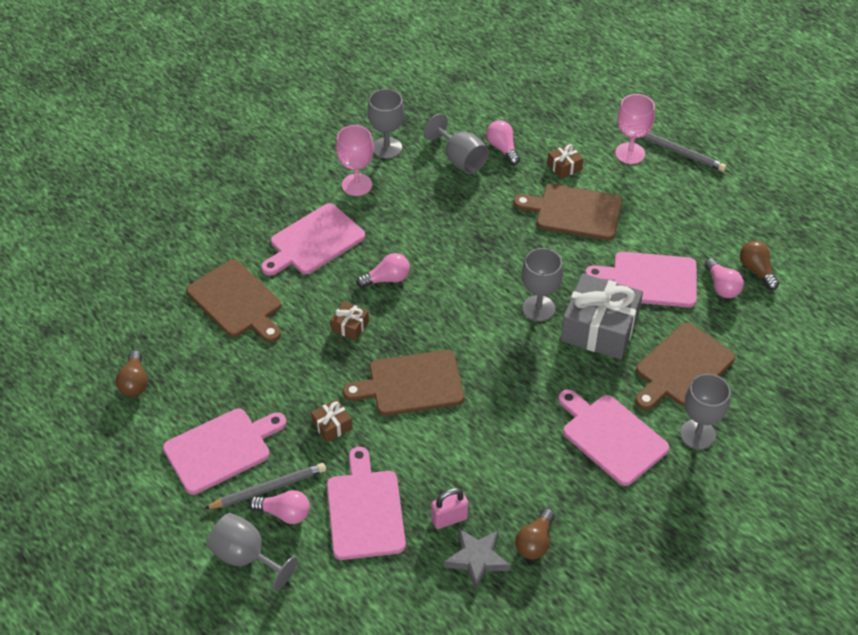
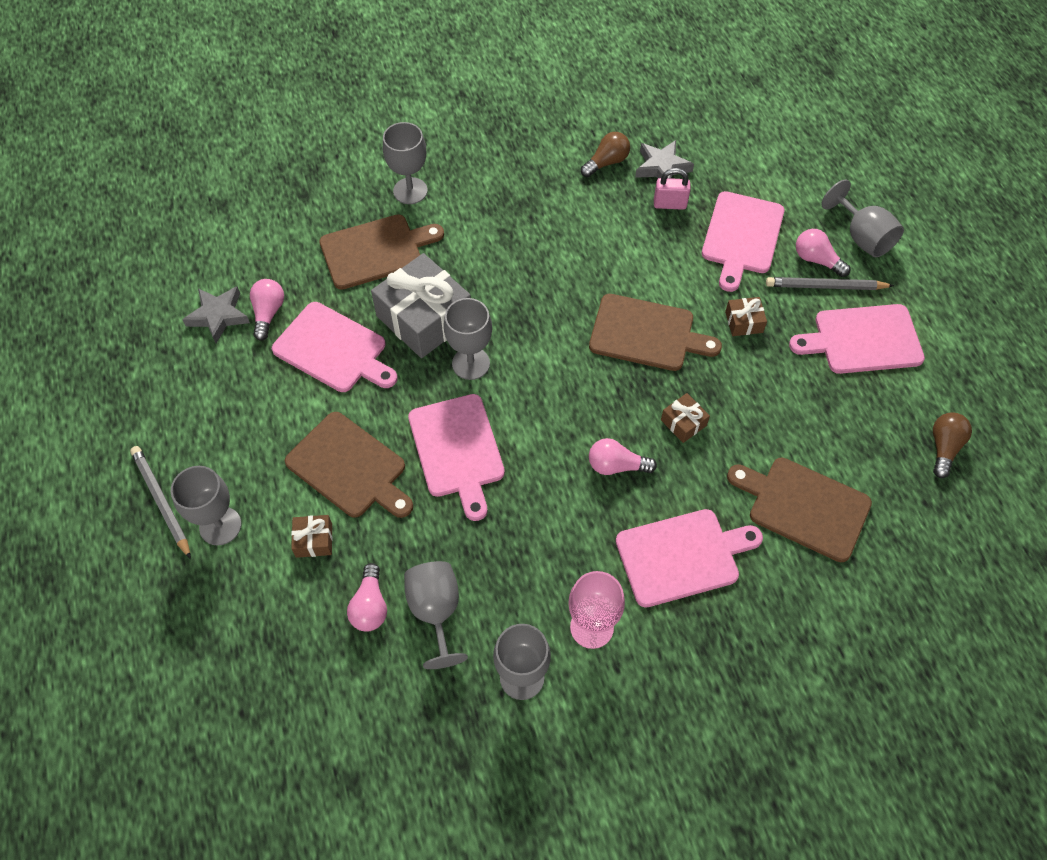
camera: 155 degrees left, 10 degrees up
(236, 301) = (804, 507): brown cutting board -> brown cutting board turned 45 degrees counterclockwise
(611, 437) = (487, 216): pink cutting board -> pink cutting board (457, 450)
(630, 153) = (220, 526): pink goblet -> grey goblet
(756, 270) = (218, 316): brown light bulb -> grey star

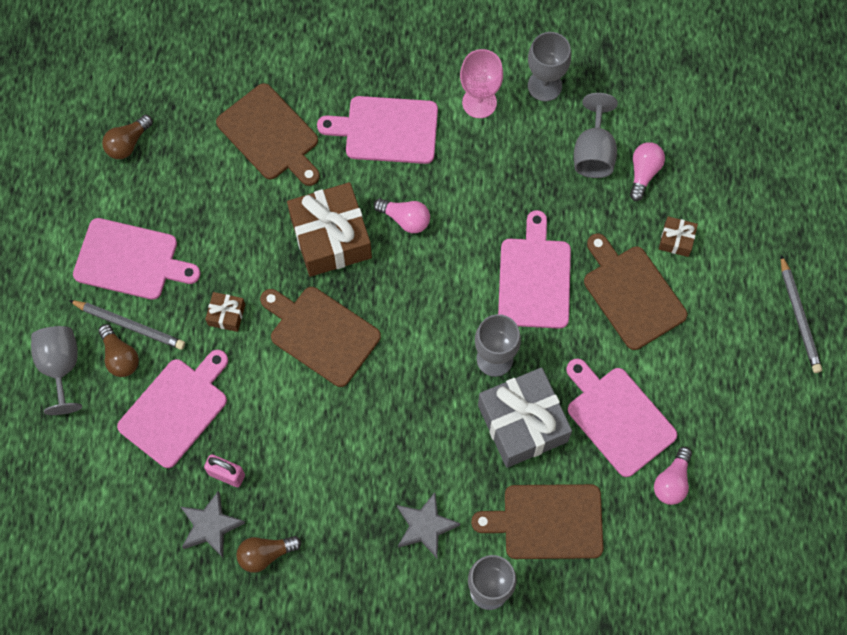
camera: 160 degrees left, 10 degrees up
(218, 316) = (722, 495): grey star -> grey star (425, 526)
(220, 526) = (752, 278): grey goblet -> none
(683, 423) = (331, 237): brown gift -> brown gift, size x2.22
(816, 260) = (120, 357): pink light bulb -> brown light bulb

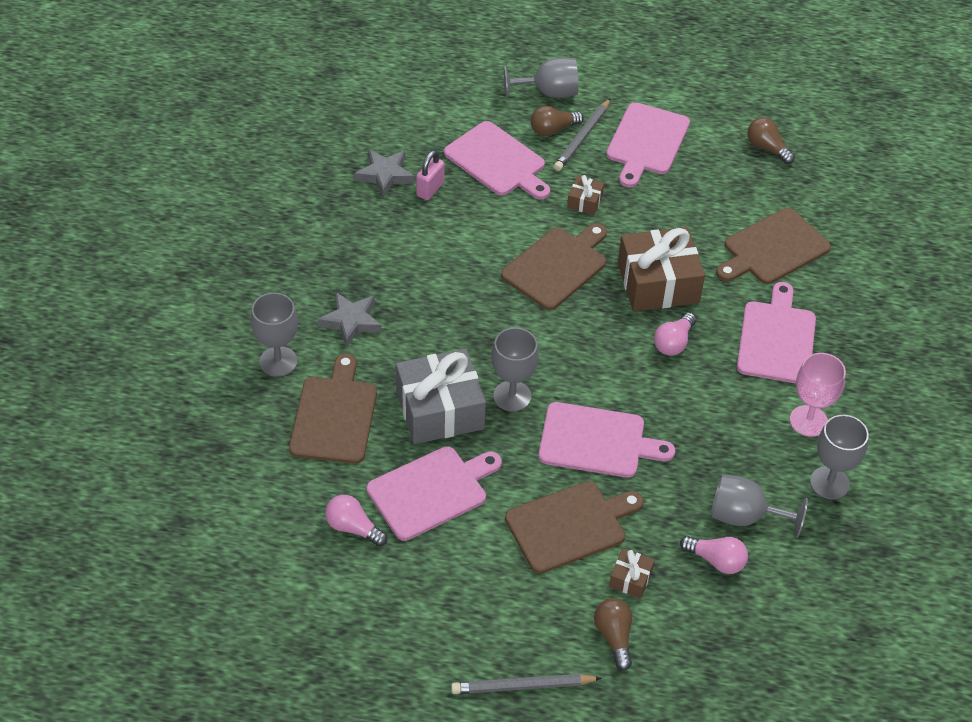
camera: 95 degrees right, 20 degrees down
(265, 554) = (351, 208): brown light bulb -> brown light bulb (614, 637)

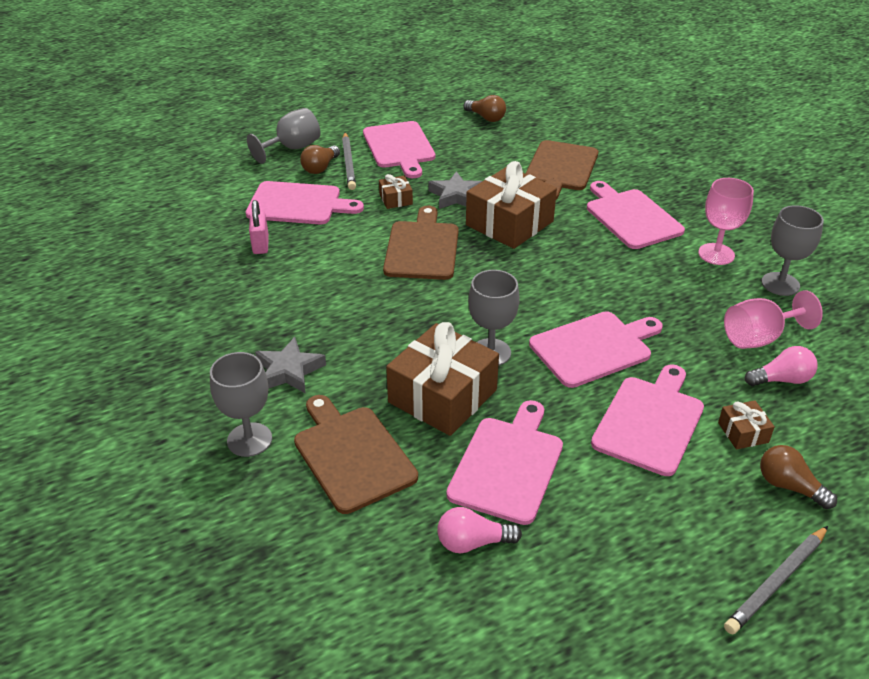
camera: 35 degrees left, 10 degrees down
(385, 175) = (210, 253): grey star -> grey star (456, 195)
(440, 410) = (442, 396): grey gift -> brown gift
(570, 525) = (650, 421): brown cutting board -> pink cutting board
(673, 342) = (566, 253): pink light bulb -> none
(744, 516) = (759, 338): grey goblet -> pink goblet
(767, 148) = (486, 118): brown light bulb -> brown light bulb turned 150 degrees counterclockwise

